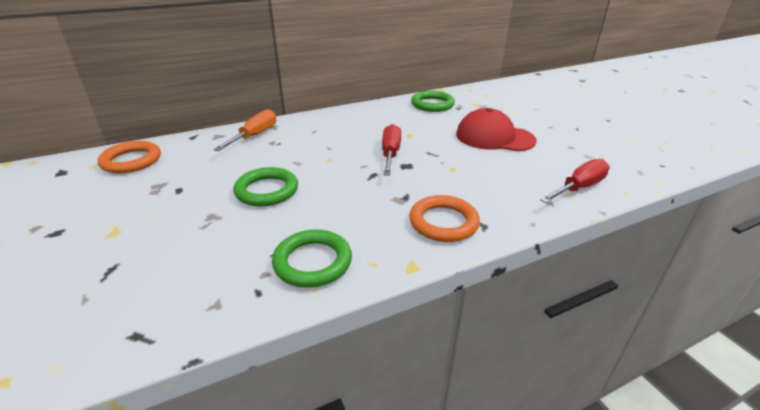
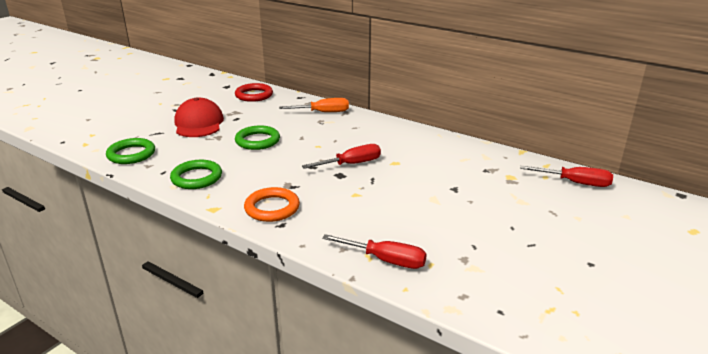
camera: 60 degrees right, 5 degrees down
(131, 161) = (254, 95): orange ring -> red ring
(432, 104) = (475, 156): green ring -> green ring (131, 154)
(494, 137) = (441, 201): red cap -> red cap (199, 123)
(502, 90) = (575, 183): none -> red screwdriver

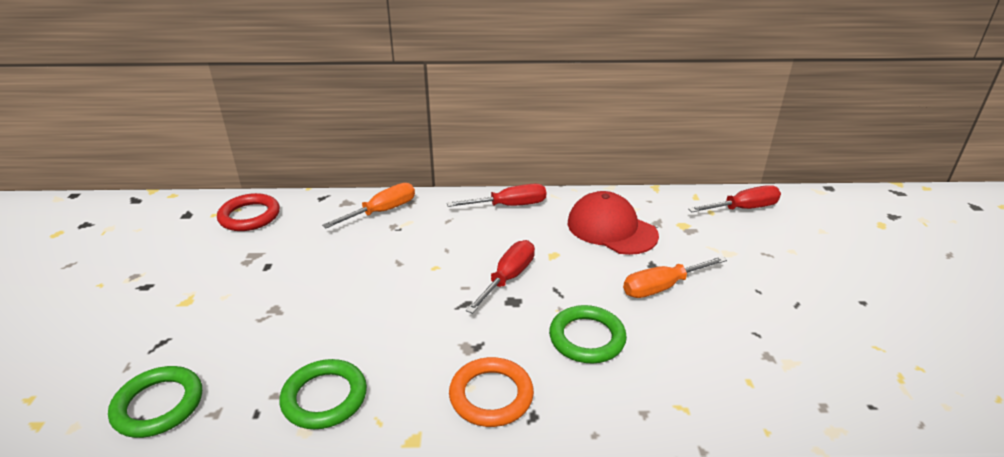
camera: 35 degrees left, 5 degrees up
(199, 123) = (215, 297): red cap -> red cap (611, 229)
(257, 141) = (344, 292): green ring -> green ring (587, 338)
(385, 260) = (704, 403): red screwdriver -> red screwdriver (509, 206)
(444, 201) = (662, 287): none -> orange screwdriver

